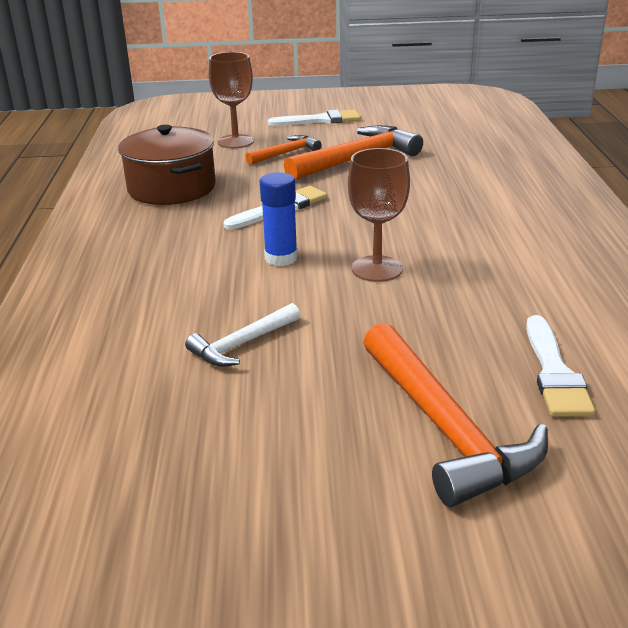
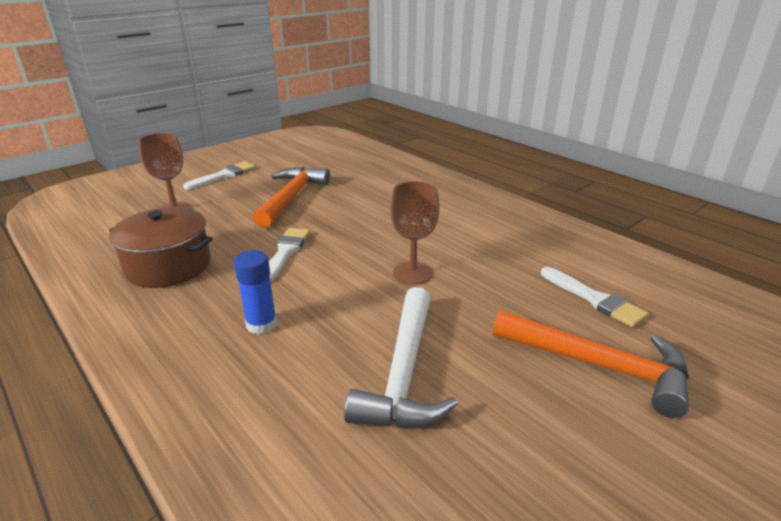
camera: 40 degrees left, 0 degrees up
(242, 344) = (404, 373): white hammer -> white hammer, size x1.82
(281, 258) = (338, 291): blue glue stick -> blue glue stick (261, 324)
(286, 153) = (230, 208): orange hammer -> none

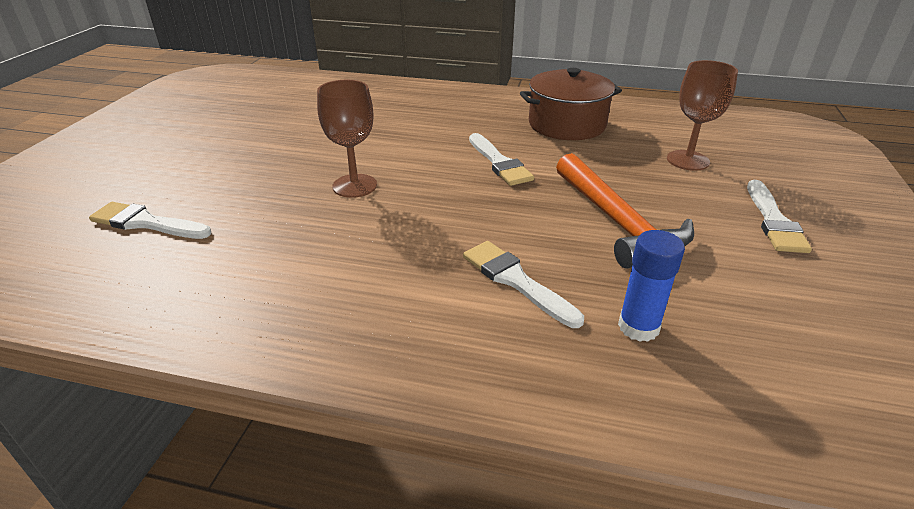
camera: 145 degrees right, 5 degrees up
(261, 324) = (431, 120): blue glue stick -> blue glue stick (638, 327)
(382, 194) = (516, 280): none -> white brush
(404, 373) = (305, 129): white hammer -> none
(599, 365) = (155, 171): orange hammer -> none

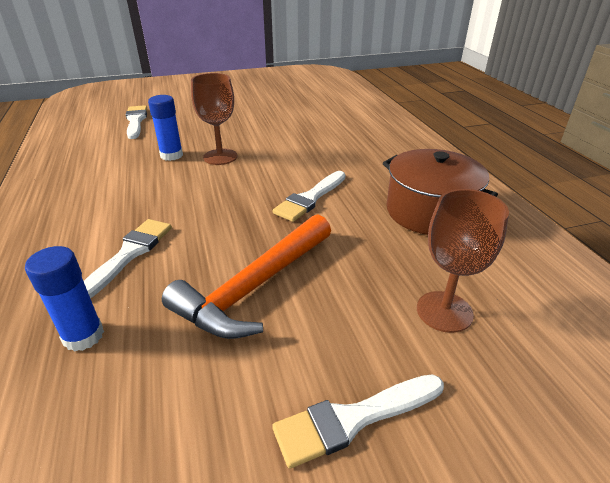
camera: 60 degrees right, 0 degrees up
(307, 215) = (171, 155): none -> blue glue stick

